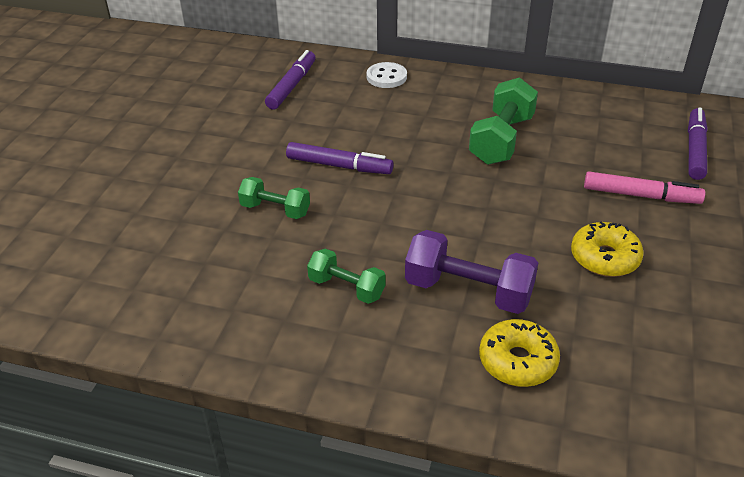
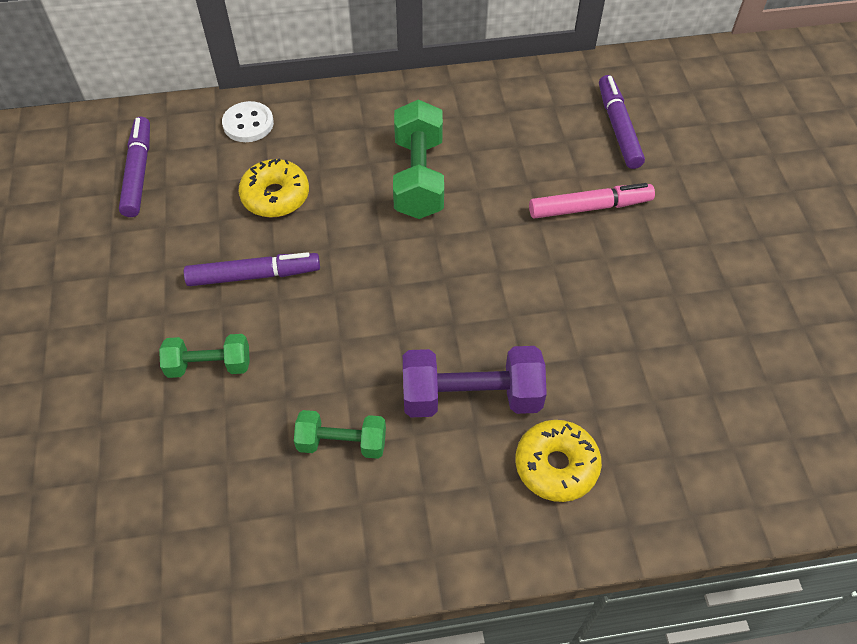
camera: 25 degrees left, 15 degrees up
(604, 258) = (586, 302): yellow donut -> yellow donut (275, 196)

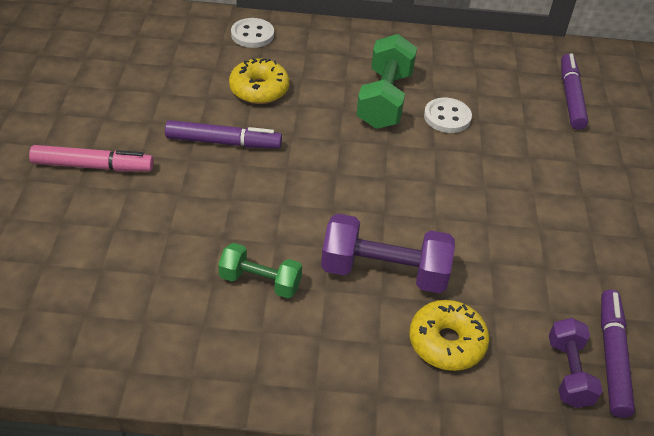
camera: 10 degrees right, 10 degrees down
(138, 172) = (152, 51): purple marker -> purple marker (612, 357)
(209, 365) = (165, 199): green dumbbell -> none
(492, 185) = (447, 117): none -> white button
(589, 207) = (529, 151): pink marker -> pink marker (93, 166)
(687, 469) = (568, 372): none -> purple dumbbell

